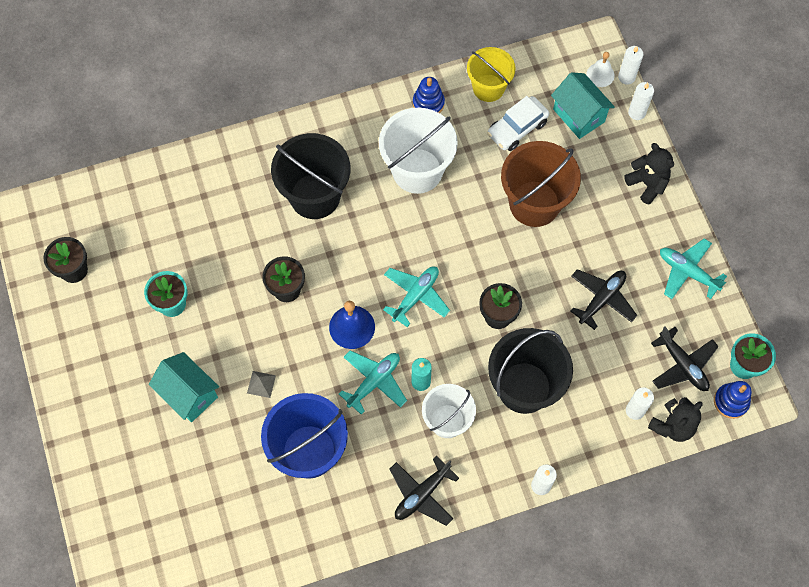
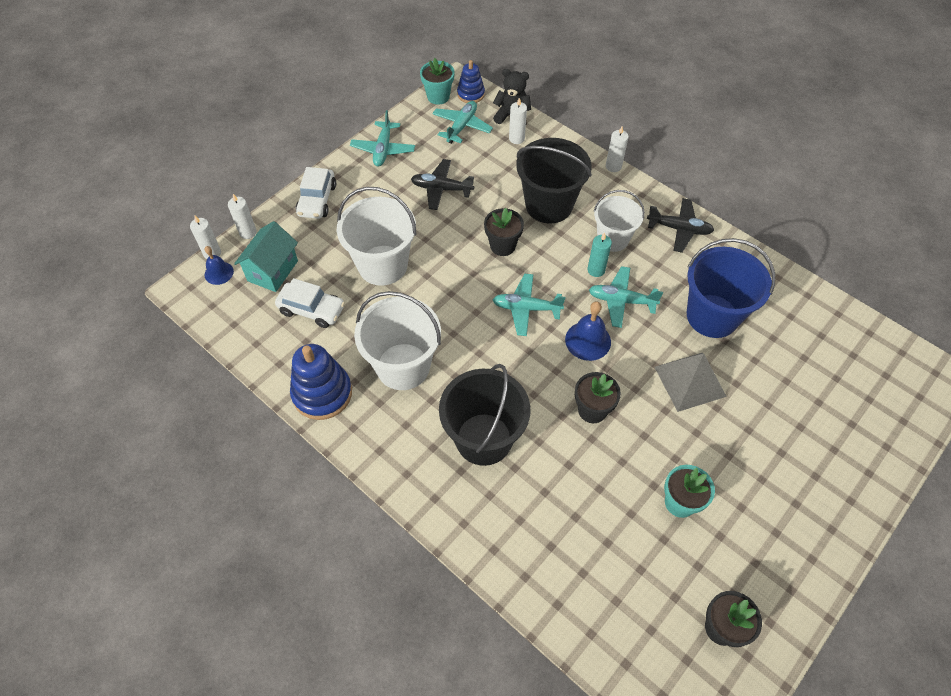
camera: 120 degrees left, 10 degrees down
(189, 394) = (745, 433): turquoise house -> none
(261, 384) = (690, 381): grey pyramid -> grey pyramid, size x2.20
(428, 103) = (322, 393): blue stacking toy -> blue stacking toy, size x1.68
(488, 88) = (278, 351): yellow bucket -> none
(534, 203) = (382, 265): brown bucket -> white bucket
(600, 74) = (219, 273): white bell -> blue bell
(647, 184) = (317, 200): black teddy bear -> white car
(682, 365) = (462, 126): black plane -> turquoise plane

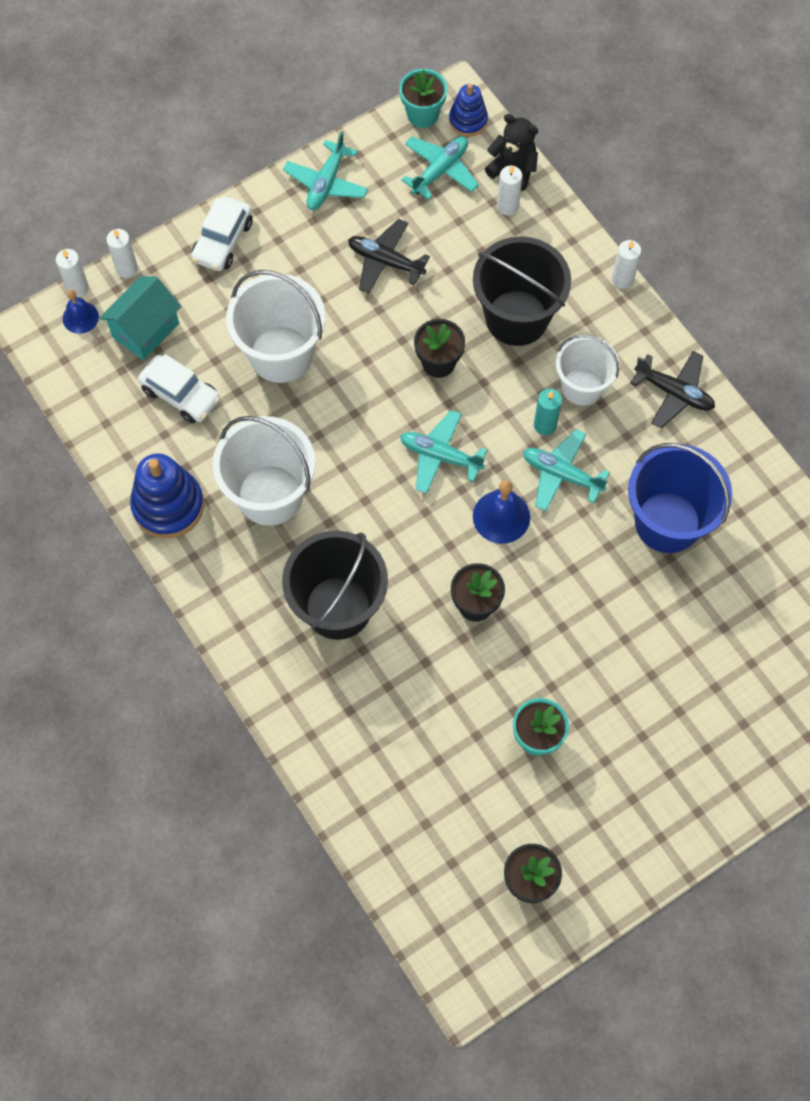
camera: 15 degrees right, 10 degrees up
(690, 381) = (605, 598): grey pyramid -> none

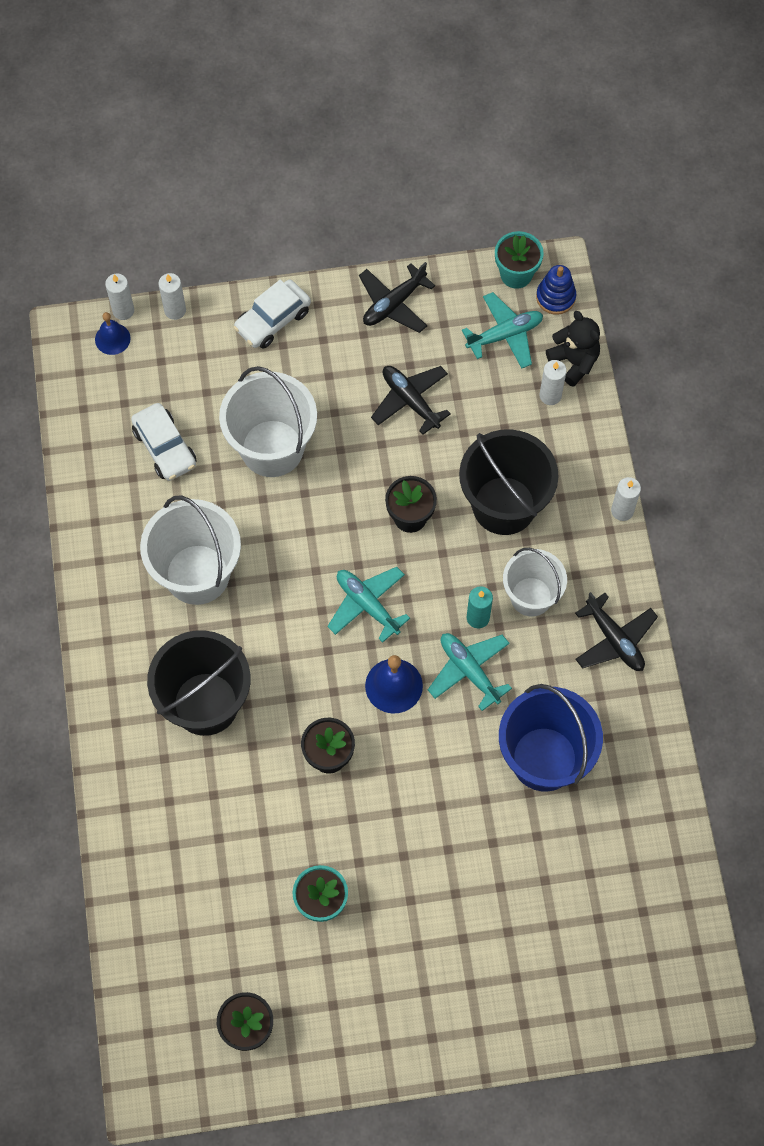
camera: 25 degrees right, 0 degrees up
(145, 330) = (163, 375): turquoise house -> none
(168, 505) = (104, 544): blue stacking toy -> none
(326, 183) = (394, 304): turquoise plane -> black plane

